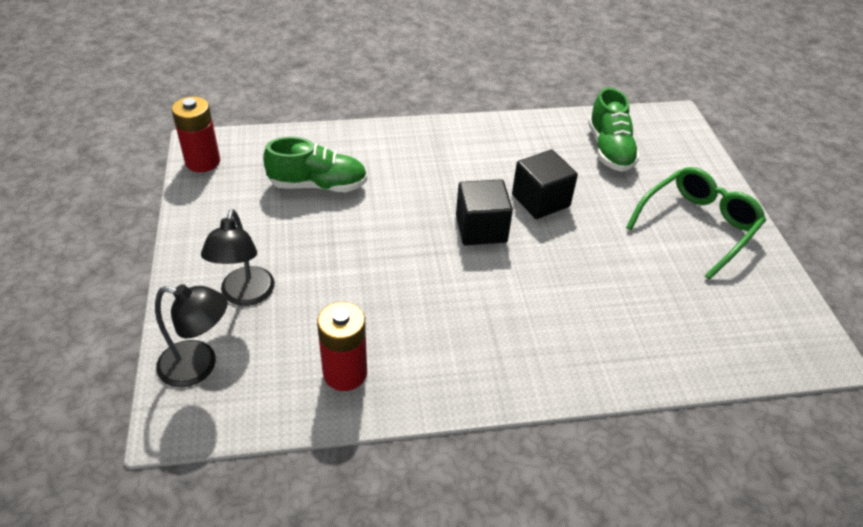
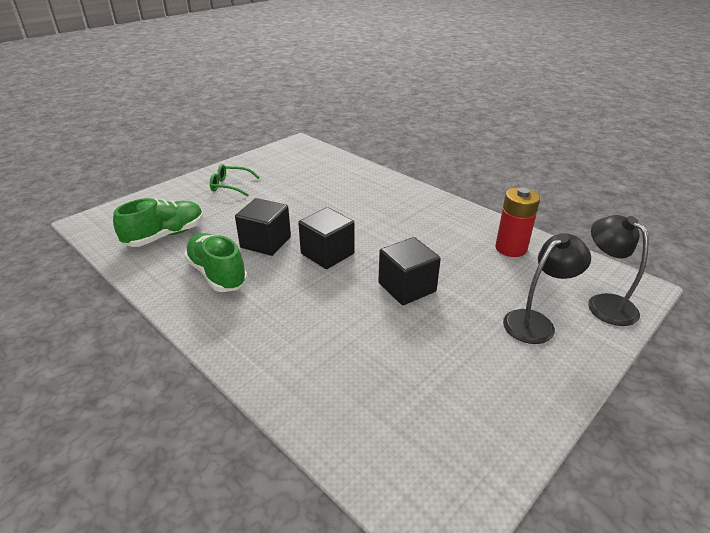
camera: 125 degrees left, 10 degrees down
(203, 162) = (462, 493): red battery -> none
(318, 185) = (381, 364): green shoe -> green shoe (217, 274)
(377, 248) = (407, 287): none -> black cube
(698, 226) = (230, 186): green glasses -> green glasses, size x0.58

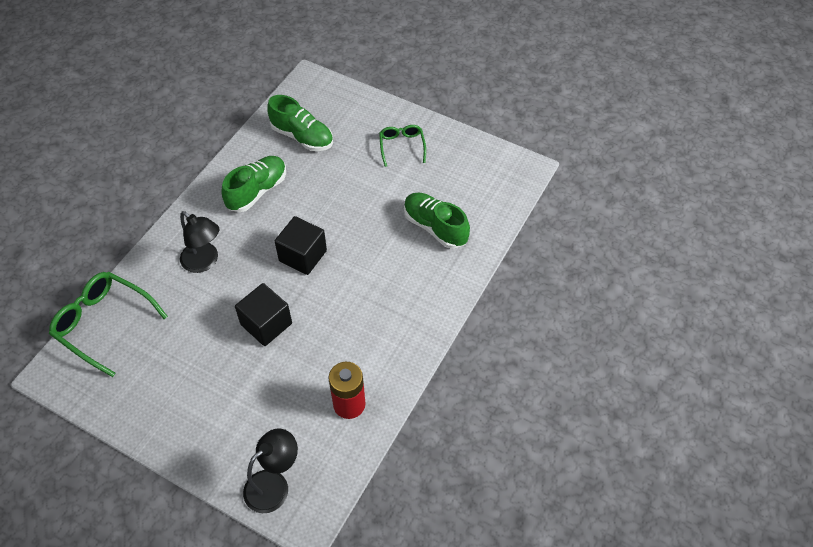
camera: 75 degrees right, 20 degrees up
(265, 242) = (309, 207): black cube -> none
(333, 184) = (435, 227): none -> green shoe
(360, 443) = (104, 324): none -> green glasses
(536, 322) = (237, 426): black lamp -> black lamp (205, 262)

